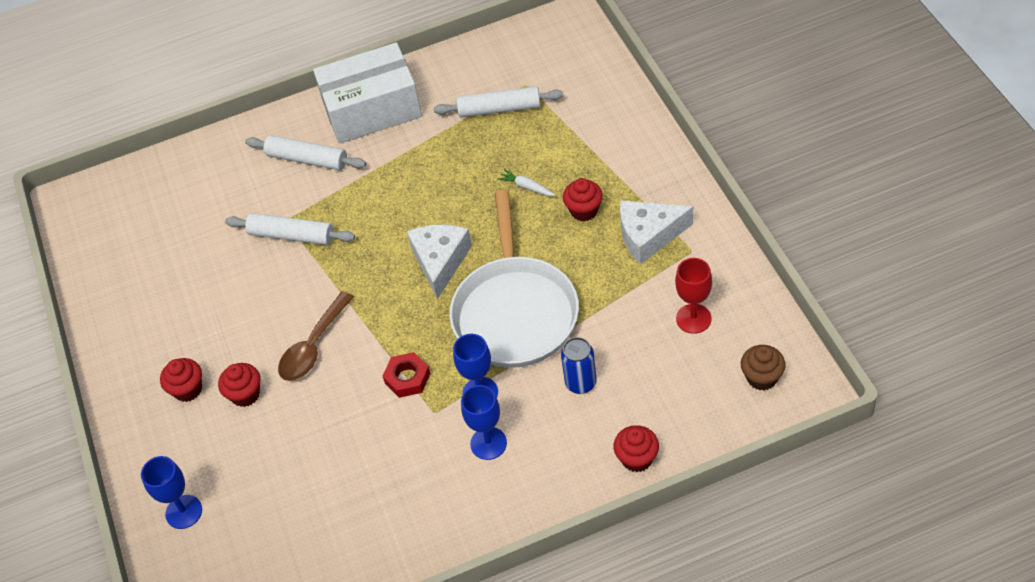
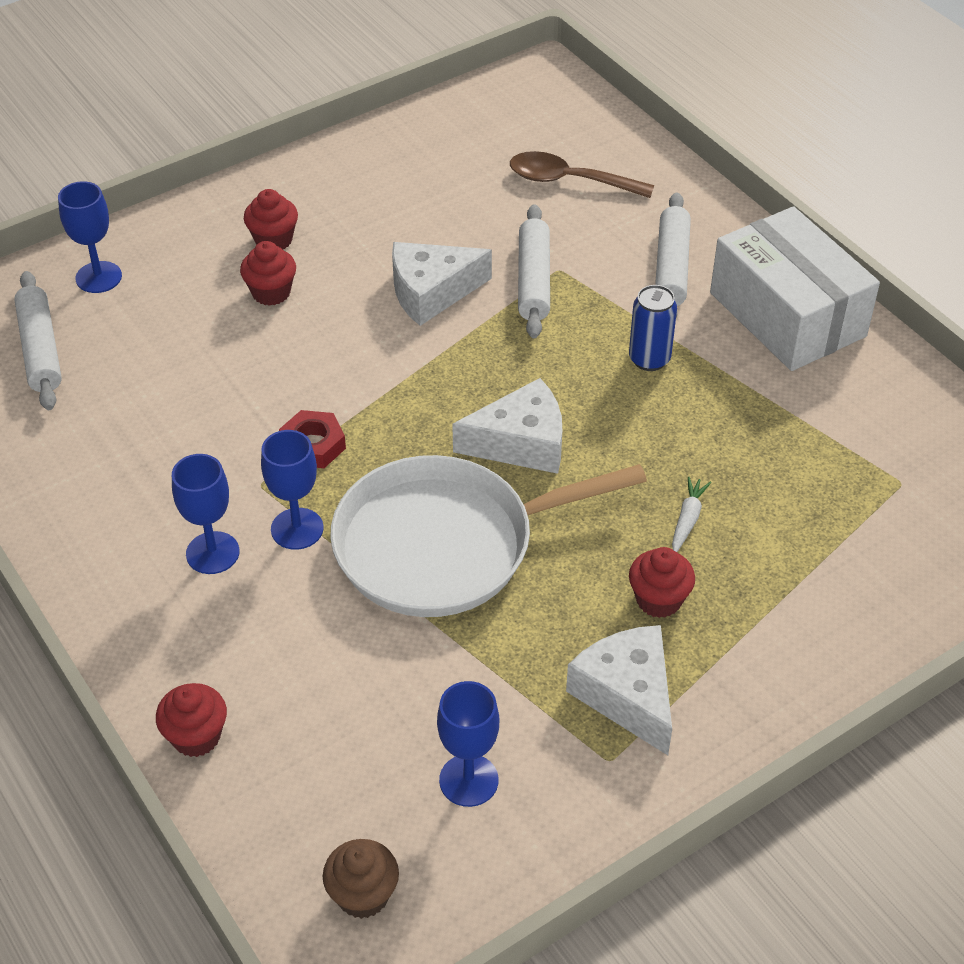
camera: 70 degrees right, 5 degrees down
(281, 295) = (431, 292): none -> white cheese
(313, 346) = (353, 340): brown spoon -> brown spoon (569, 181)
(499, 109) = (837, 459): white rolling pin -> white rolling pin (40, 350)
(581, 383) = (325, 645): blue can -> blue can (649, 359)
(693, 318) = (468, 780): red goblet -> blue goblet

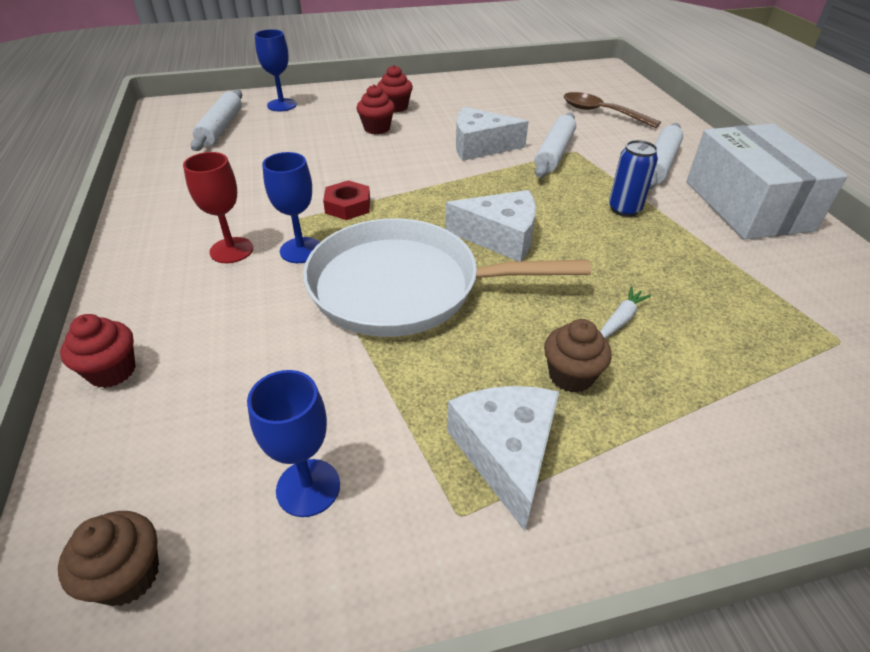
camera: 20 degrees right, 5 degrees down
(212, 553) = (231, 250): blue goblet -> red goblet
(658, 600) = (571, 376): red cupcake -> brown cupcake

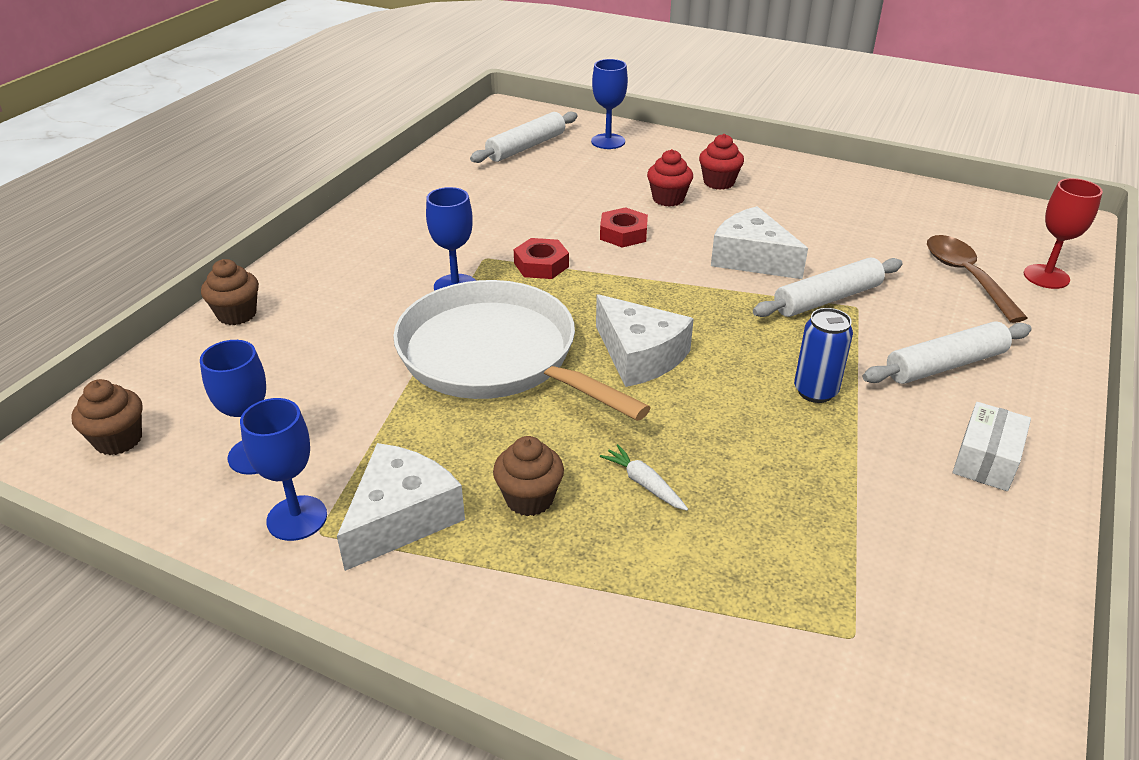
camera: 40 degrees right, 5 degrees down
(112, 371) = (237, 314): red cupcake -> brown cupcake
(231, 250) = (406, 262): red goblet -> red goblet (1046, 277)
(377, 162) = (623, 234): none -> red nut
(424, 517) = (297, 518): none -> blue goblet
(620, 319) = (644, 483): white carrot -> white carrot turned 120 degrees counterclockwise
(747, 205) = (986, 460): white box -> white box, size x0.46

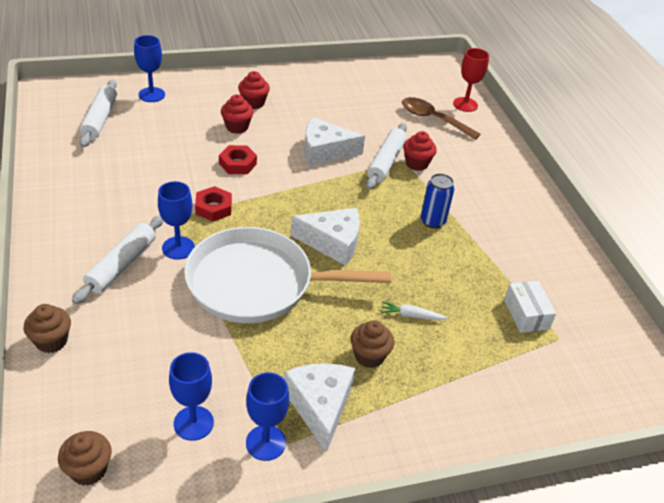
camera: 45 degrees left, 5 degrees up
(873, 317) = (416, 163): none -> red cupcake
(945, 365) = (470, 178): white rolling pin -> white rolling pin (121, 265)
(986, 460) = (528, 222): white box -> white box (526, 314)

